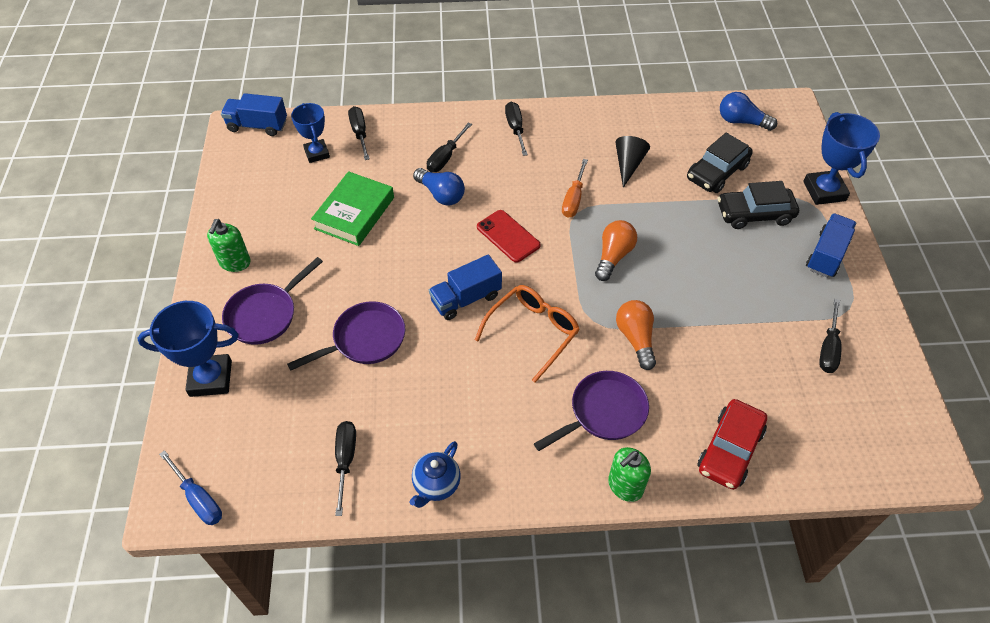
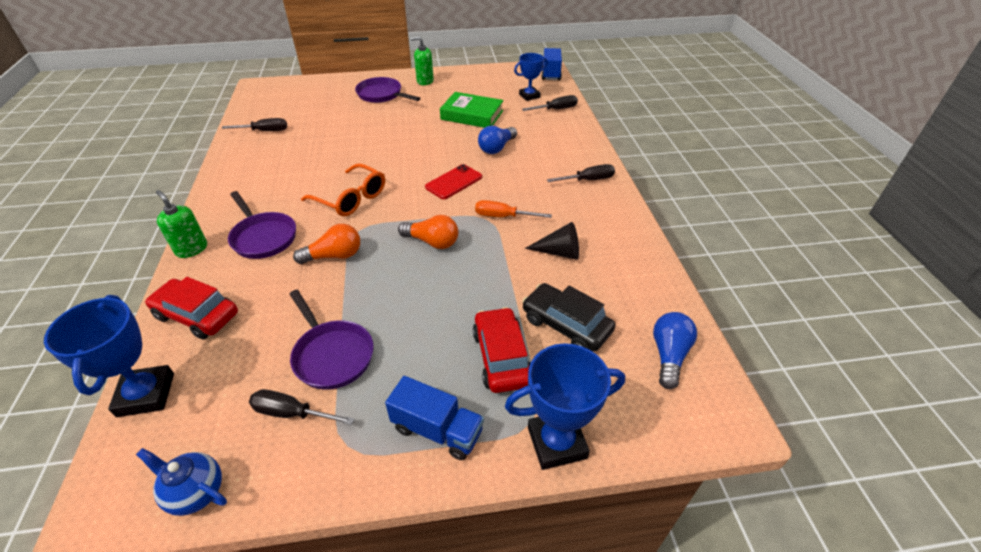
camera: 85 degrees right, 10 degrees down
(198, 498) = (258, 92): blue screwdriver -> none
(211, 378) = (337, 85): blue trophy -> blue trophy (146, 394)
(365, 340) = (356, 129): purple pan -> purple pan (332, 355)
(436, 485) = (232, 164): blue teapot -> blue teapot (196, 492)
(445, 157) = (540, 147): black screwdriver -> none
(466, 299) = (388, 166): blue truck -> none
(754, 214) = (501, 357): black car -> red car

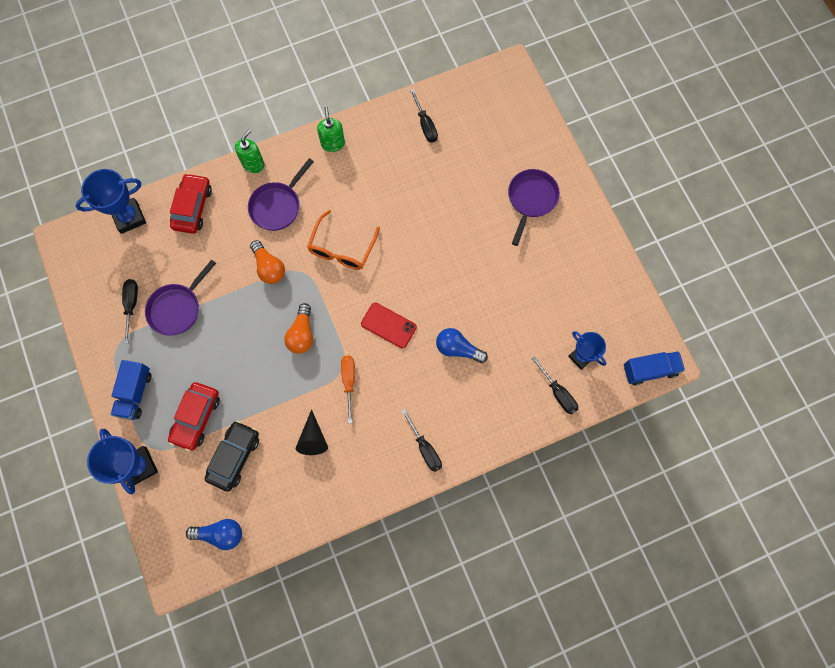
camera: 75 degrees right, 30 degrees up
(196, 492) = (78, 281): blue teapot -> none
(425, 81) = (578, 232): green soap dispenser -> green soap dispenser (333, 143)
(472, 115) = (516, 306): green book -> none
(501, 357) = (196, 418): red car -> red car turned 135 degrees clockwise

